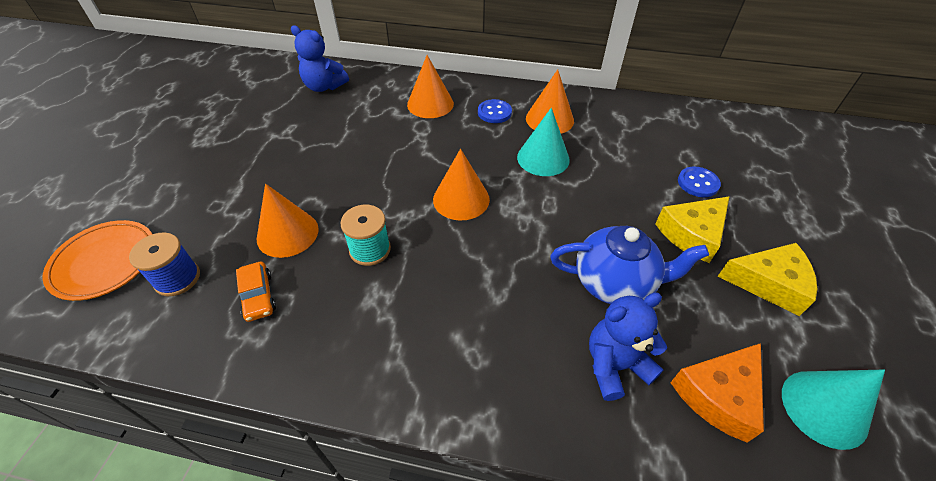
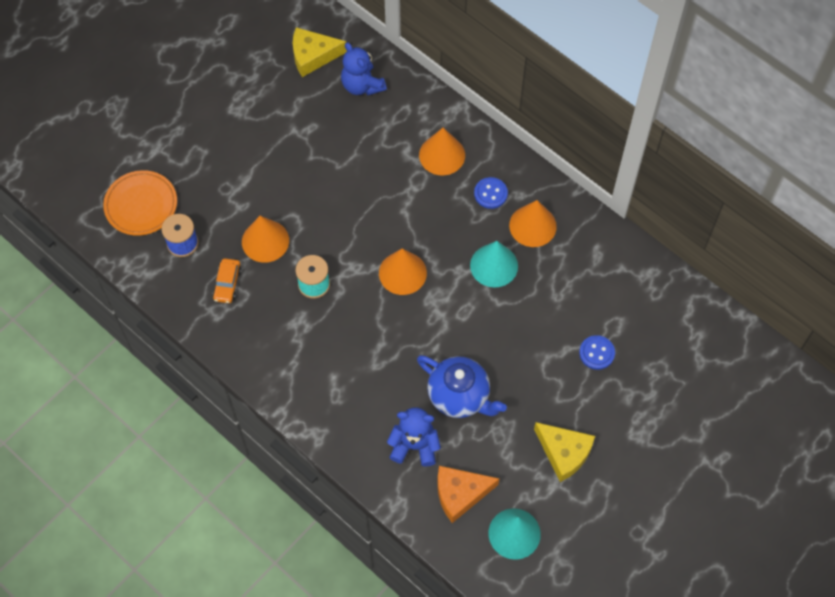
camera: 30 degrees right, 15 degrees up
(692, 234) = (548, 391): yellow cheese -> yellow cheese (313, 56)

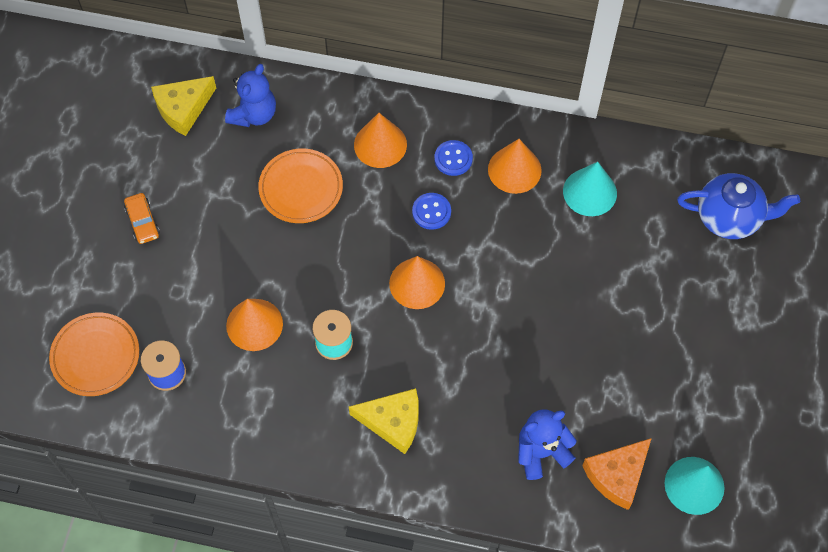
camera: 30 degrees left, 0 degrees up
(227, 284) = (242, 390): orange car -> orange car (142, 222)
(362, 85) = (254, 114): blue teddy bear -> blue teddy bear turned 90 degrees counterclockwise
(362, 158) = (301, 188): none -> orange plate
(459, 396) = (553, 377): blue teapot -> blue teapot (729, 217)
(494, 265) = (502, 228): turquoise cone -> turquoise cone (590, 192)
(564, 453) = (689, 378): yellow cheese -> yellow cheese (393, 422)
(596, 353) = (656, 263): blue button -> blue button (431, 212)

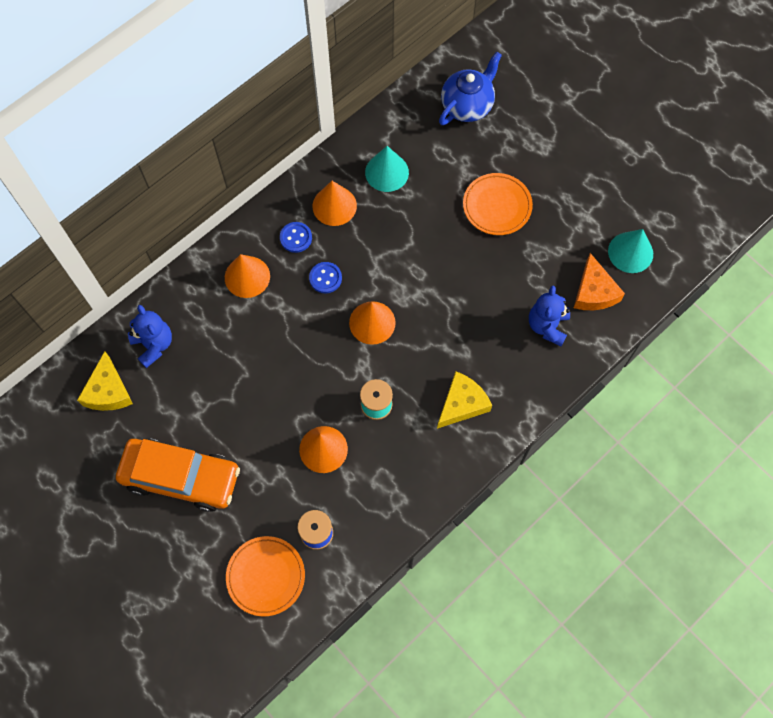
camera: 55 degrees left, 5 degrees up
(142, 222) = (181, 477): orange car -> orange car, size x2.44
(301, 188) = (240, 351): orange plate -> orange plate (497, 206)

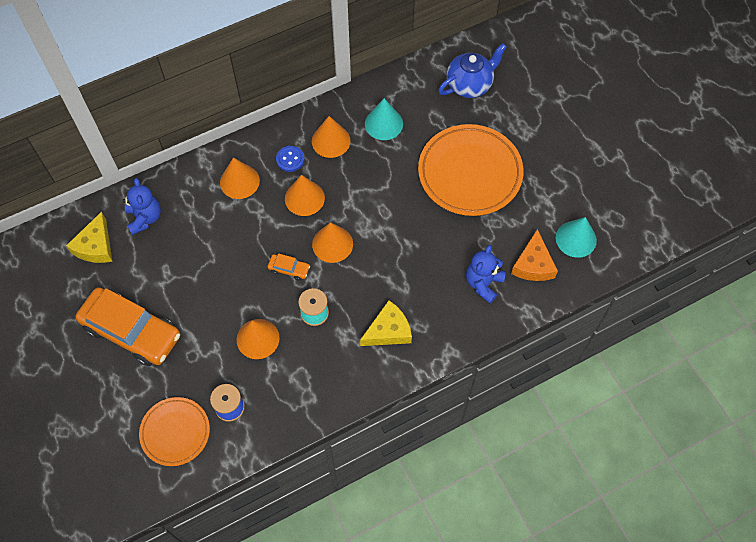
camera: 15 degrees right, 5 degrees down
(325, 278) = (304, 198): blue button -> orange cone
(333, 363) = (289, 269): none -> orange car
(497, 206) = (470, 173): orange plate -> orange plate, size x1.69

